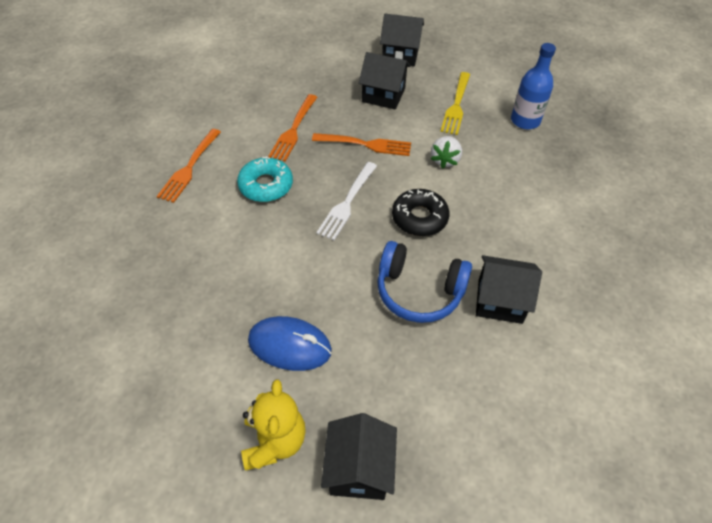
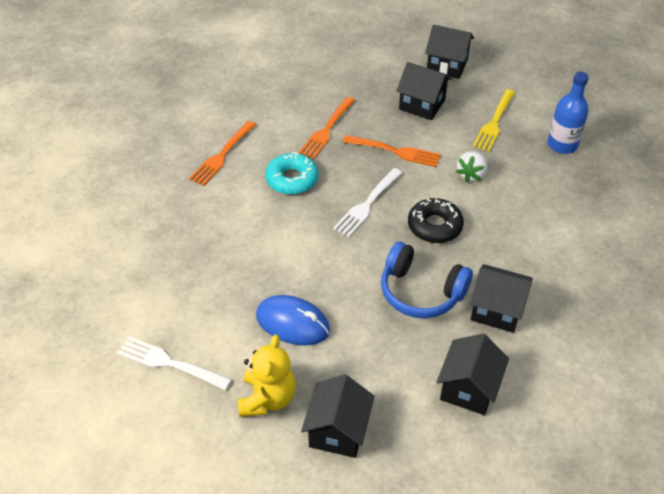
camera: 10 degrees right, 5 degrees down
(159, 414) = (170, 363): none -> white fork
(490, 395) = (468, 388): none -> black house

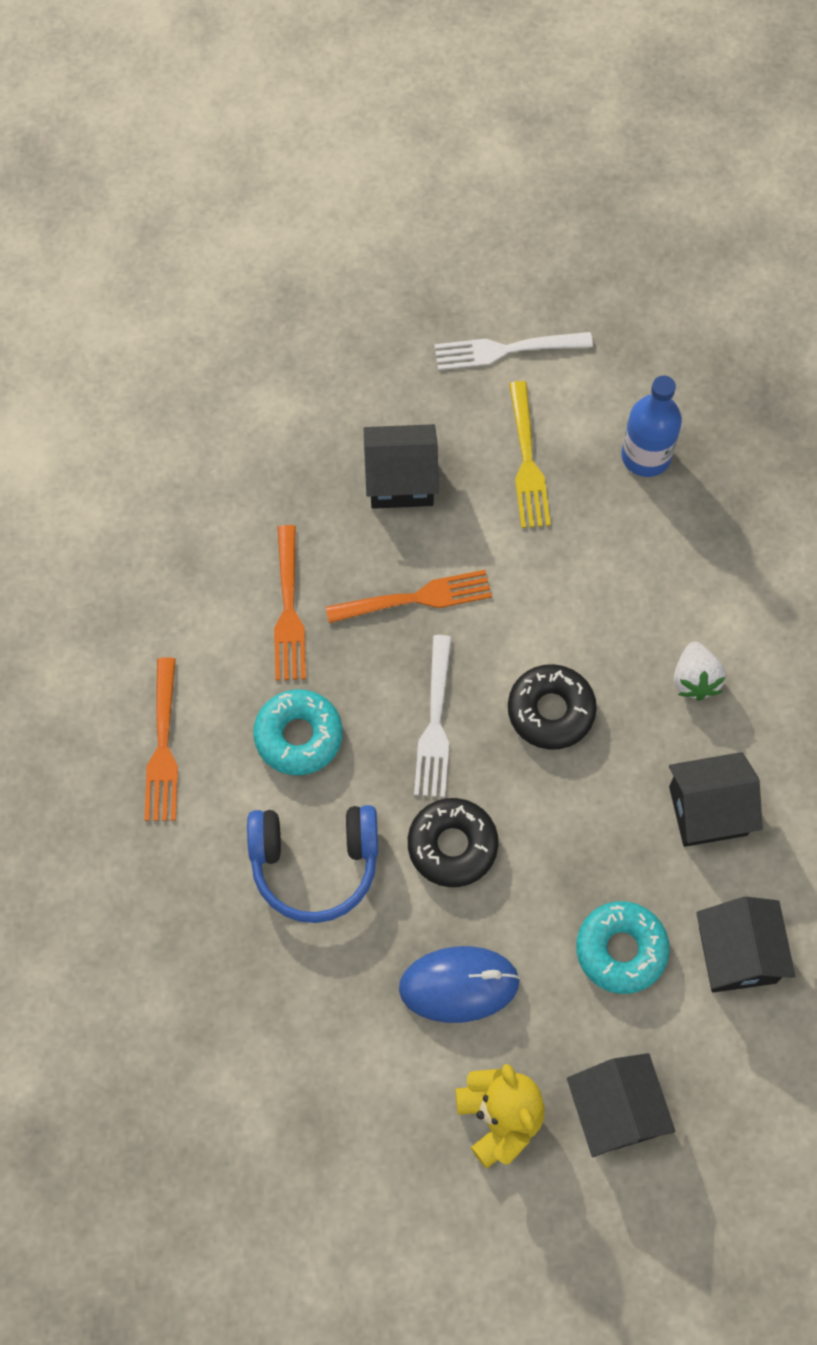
camera: 30 degrees left, 20 degrees up
(170, 363) = (340, 1142): white fork -> white fork (507, 349)
(337, 259) = (452, 846): none -> black donut
(398, 352) = (621, 950): none -> turquoise donut
(421, 292) = (595, 837): blue headphones -> blue headphones (315, 864)
(447, 65) = (391, 373): black house -> none
(471, 174) = (549, 585): white strawberry -> white strawberry (695, 679)

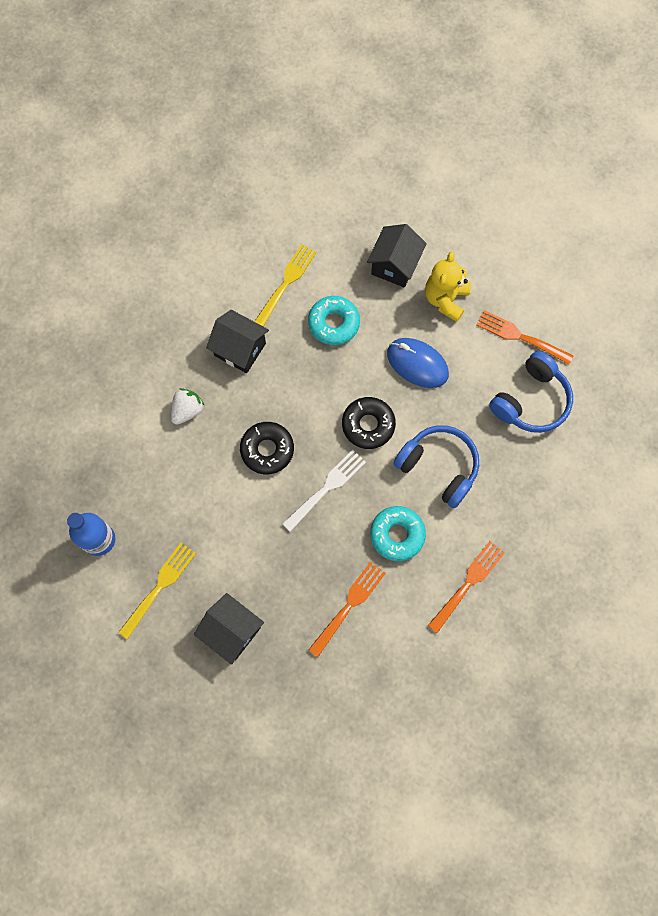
camera: 140 degrees left, 5 degrees up
(261, 1060) = (531, 401): none -> blue headphones
(414, 599) = (281, 559): orange fork -> orange fork (521, 337)
(507, 349) = (109, 661): white fork -> none
(737, 954) = (286, 283): black house -> yellow fork

